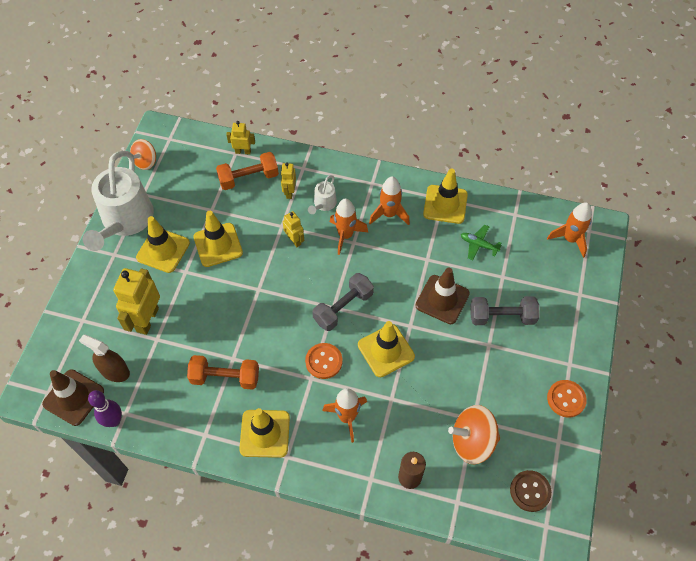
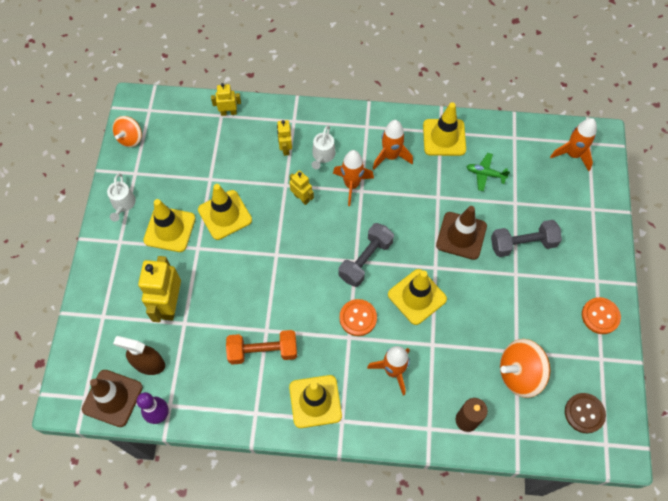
camera: 10 degrees left, 5 degrees up
(125, 221) = (123, 204): white watering can -> white watering can, size x0.44
(248, 178) = (240, 140): orange dumbbell -> none

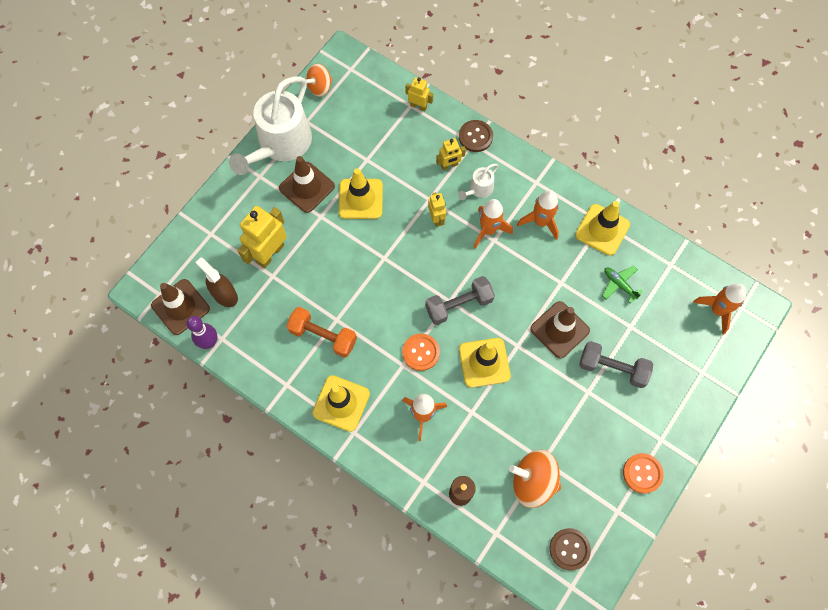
camera: 30 degrees right, 5 degrees up
(123, 204) = (281, 144): white watering can -> white watering can, size x2.26
(169, 229) = (307, 187): yellow traffic cone -> brown traffic cone
(285, 148) = (449, 165): yellow robot -> yellow robot turned 135 degrees counterclockwise
(293, 114) = (475, 137): none -> brown button

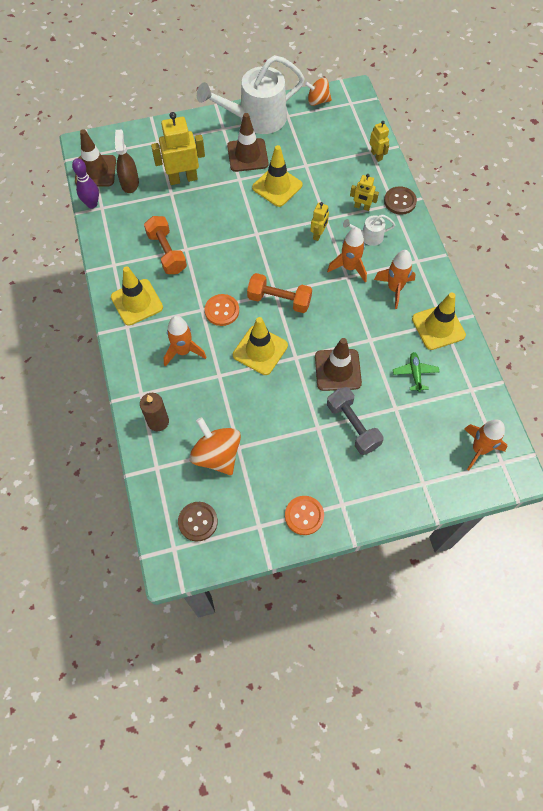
camera: 40 degrees right, 5 degrees down
(459, 305) = (279, 300): grey dumbbell -> orange dumbbell

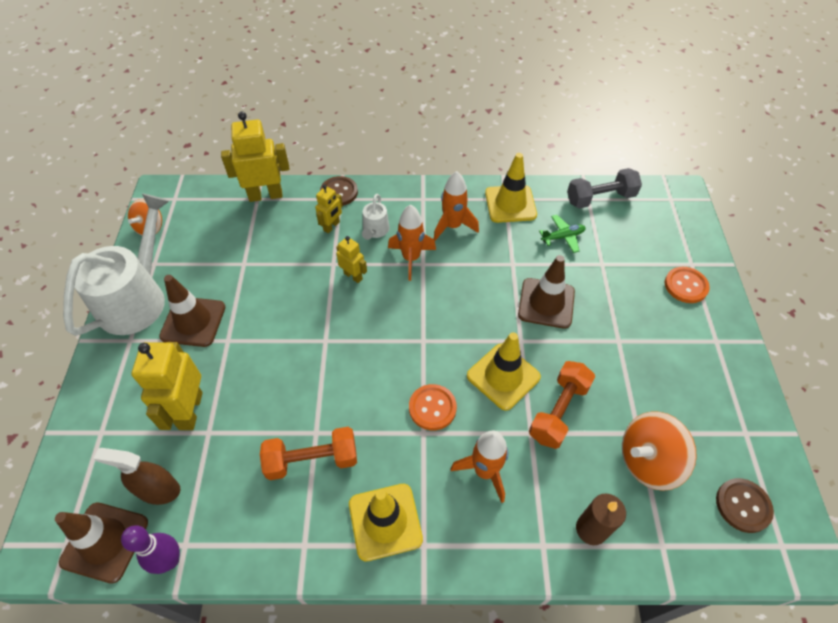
camera: 75 degrees left, 10 degrees down
(256, 118) = (137, 298): white watering can -> white watering can turned 150 degrees counterclockwise
(277, 186) = (261, 301): yellow traffic cone -> none
(279, 300) = (435, 338): orange dumbbell -> orange dumbbell (558, 411)
(304, 515) = (731, 381): orange button -> orange button (685, 286)
(353, 426) = (620, 307): grey dumbbell -> grey dumbbell (600, 198)
(376, 155) = (265, 195): yellow robot -> yellow robot, size x1.84
(415, 373) = (562, 237): green plane -> green plane turned 150 degrees clockwise
(479, 449) = (656, 211): orange rocket -> none

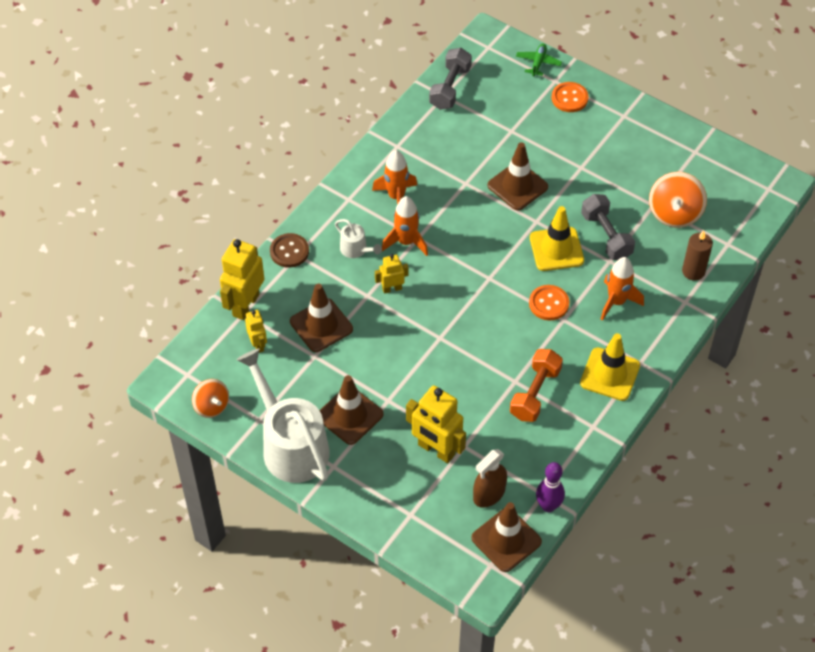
camera: 55 degrees left, 0 degrees up
(278, 251) = (321, 325): none -> brown traffic cone
(332, 226) = (325, 276): yellow robot -> yellow robot (258, 344)
(510, 204) = (405, 146): yellow traffic cone -> none
(558, 411) = (606, 236): orange dumbbell -> grey dumbbell
(562, 237) = (467, 136): green plane -> green plane (538, 63)
(743, 506) = (734, 188): brown button -> none

